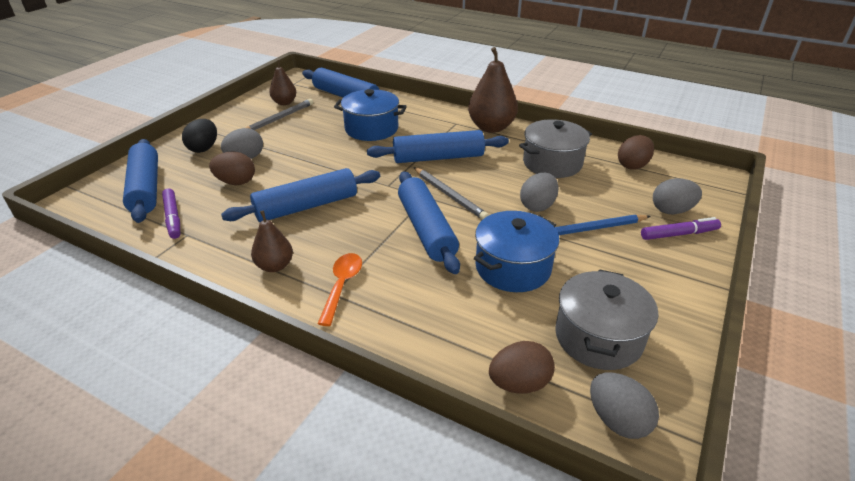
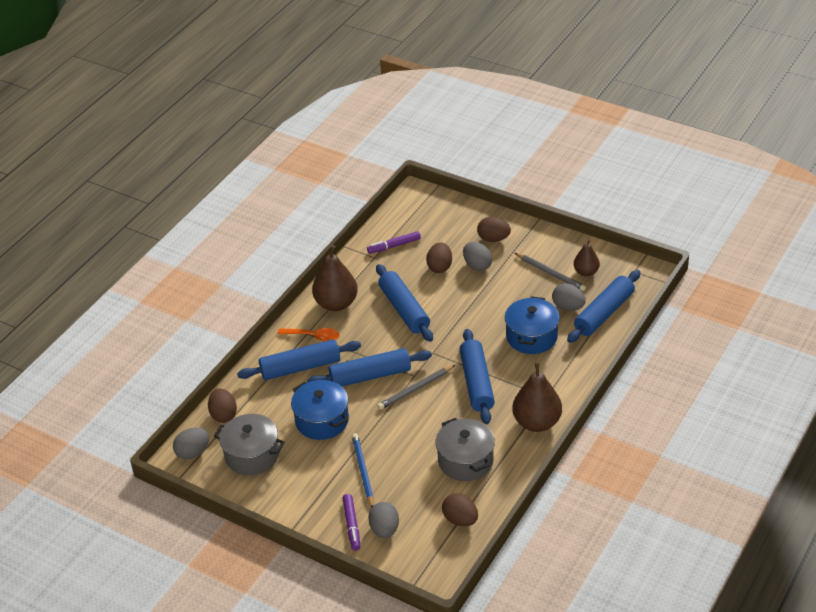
camera: 95 degrees right, 5 degrees up
(146, 188) = (433, 223): blue rolling pin -> blue rolling pin (300, 367)
(204, 148) = (493, 239): black egg -> brown egg
(275, 266) = (336, 304): brown pear -> brown pear, size x1.72
(537, 206) = (397, 442): grey egg -> grey egg (568, 307)

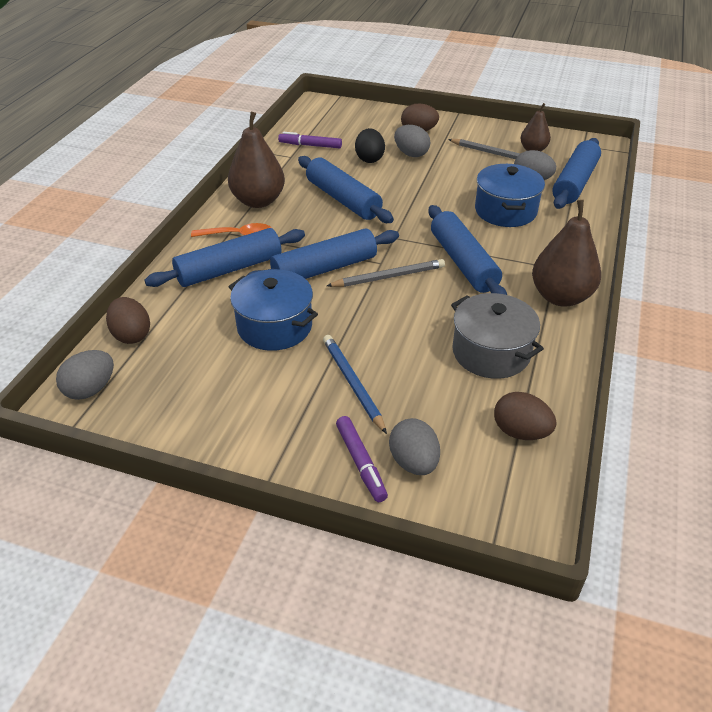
camera: 15 degrees left, 0 degrees up
(252, 455) = (182, 382): grey pot -> none
(394, 246) = (310, 145): purple marker -> purple marker turned 45 degrees clockwise
(415, 389) = (388, 277): grey pencil -> grey pencil turned 150 degrees counterclockwise
(439, 267) = (369, 159): brown egg -> black egg

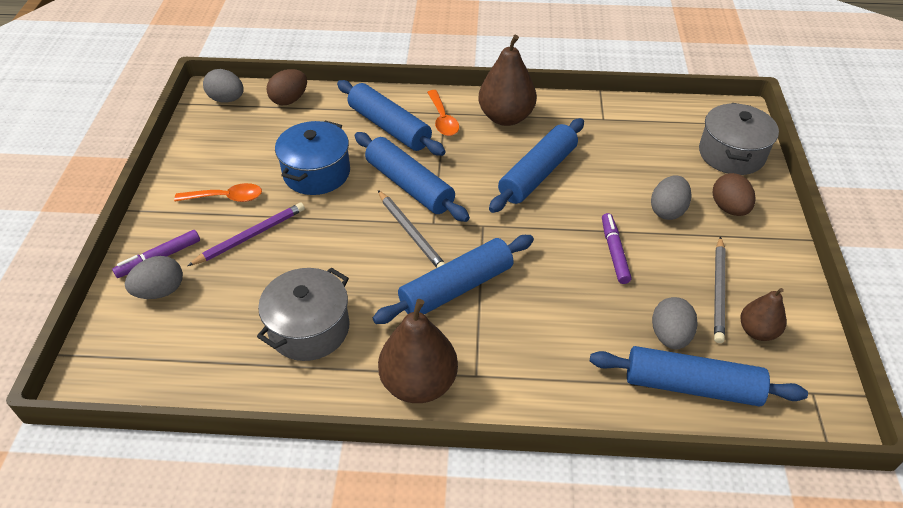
camera: 75 degrees right, 5 degrees up
(281, 400) = (226, 198): none -> orange spoon
(310, 145) = (635, 127): purple marker -> purple marker (614, 252)
(353, 384) = (250, 236): blue pencil -> purple pencil
(362, 117) = (731, 154): none -> grey pot
(369, 159) = (634, 178): black egg -> none
(505, 211) = (580, 315): blue pot -> none
(520, 432) = (200, 362): brown egg -> none

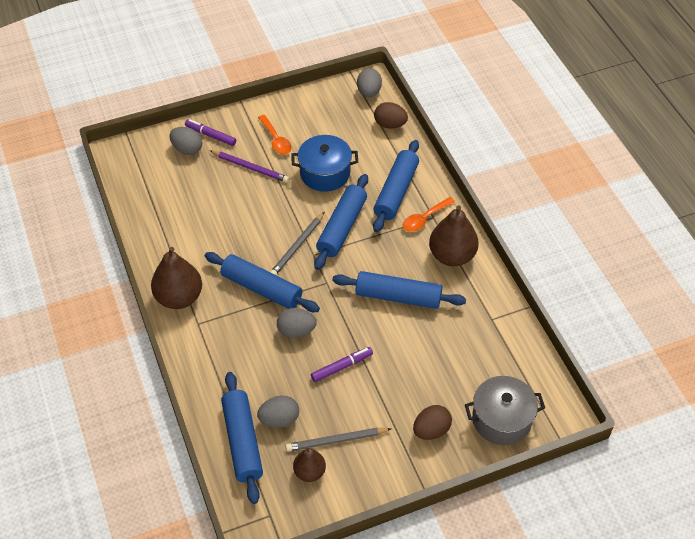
camera: 65 degrees right, 5 degrees up
(309, 328) = (194, 229): grey pot -> none
(667, 210) = (405, 389): grey egg -> grey egg (296, 331)

